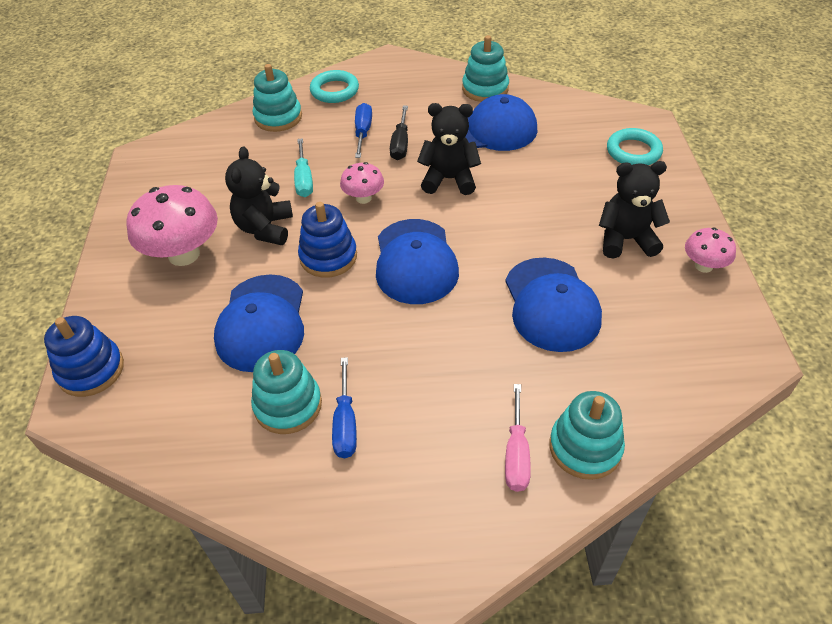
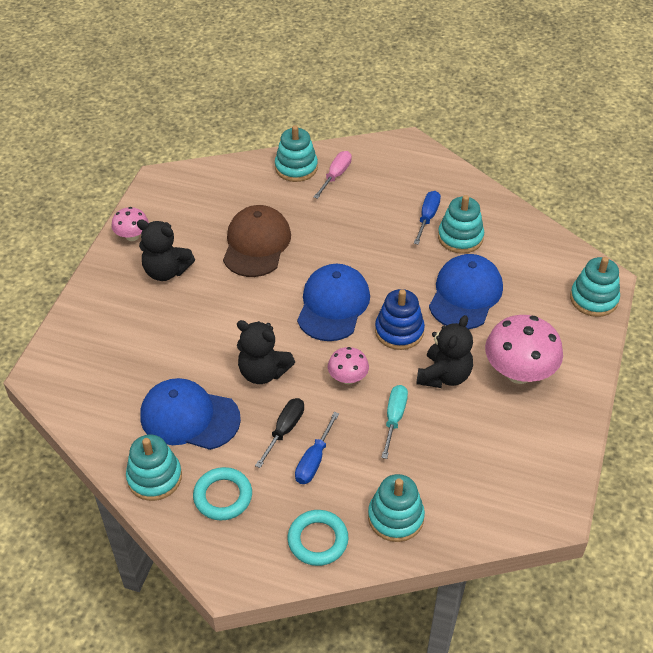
camera: 160 degrees left, 0 degrees up
(91, 370) = (593, 299): blue stacking toy -> turquoise stacking toy
(551, 304) = (256, 244): blue cap -> brown cap
(633, 151) = (85, 345): turquoise ring -> turquoise ring (223, 496)

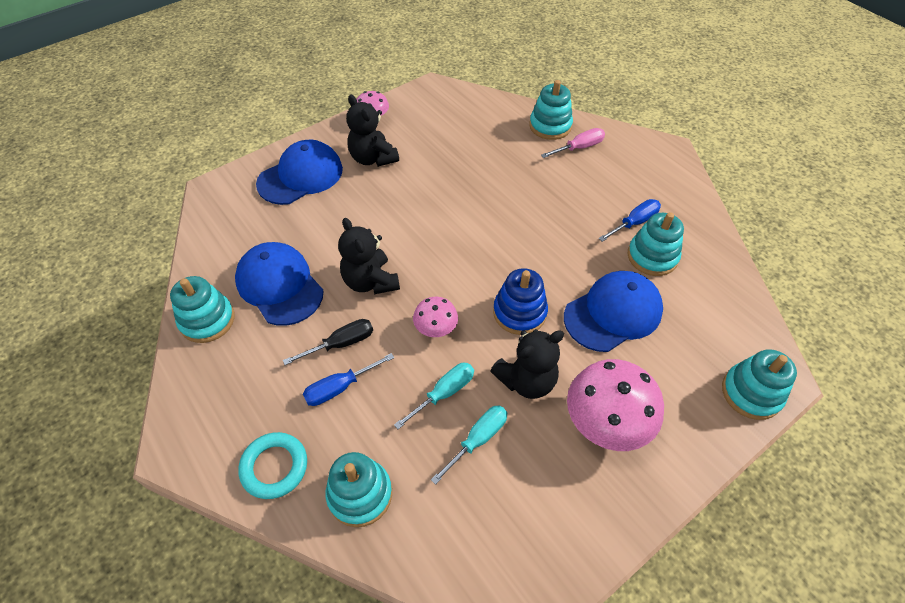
camera: 35 degrees right, 5 degrees up
(223, 496) = (239, 371): turquoise ring -> none
(256, 244) = (462, 172): brown cap -> none
(333, 305) = (480, 256): blue cap -> blue cap (301, 176)
(444, 434) = (477, 440): none -> turquoise screwdriver

